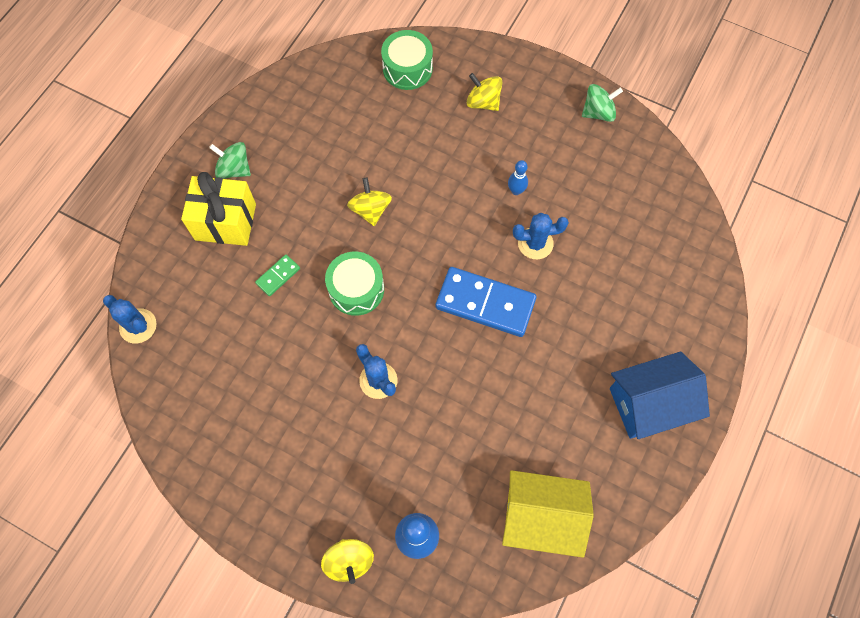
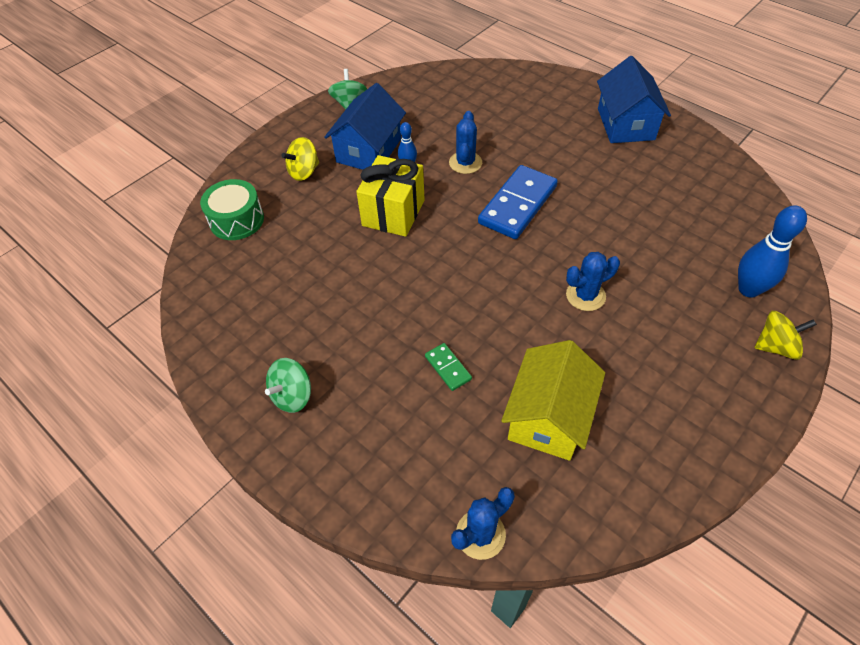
camera: 75 degrees left, 15 degrees down
(225, 222) = (361, 413): yellow gift -> yellow gift (393, 213)
(356, 289) = (481, 299): green drum -> none
(370, 210) = (392, 274): yellow spinning top -> none
(529, 150) = (369, 150): none -> blue house
(541, 517) = (724, 203): yellow house -> yellow house (548, 417)

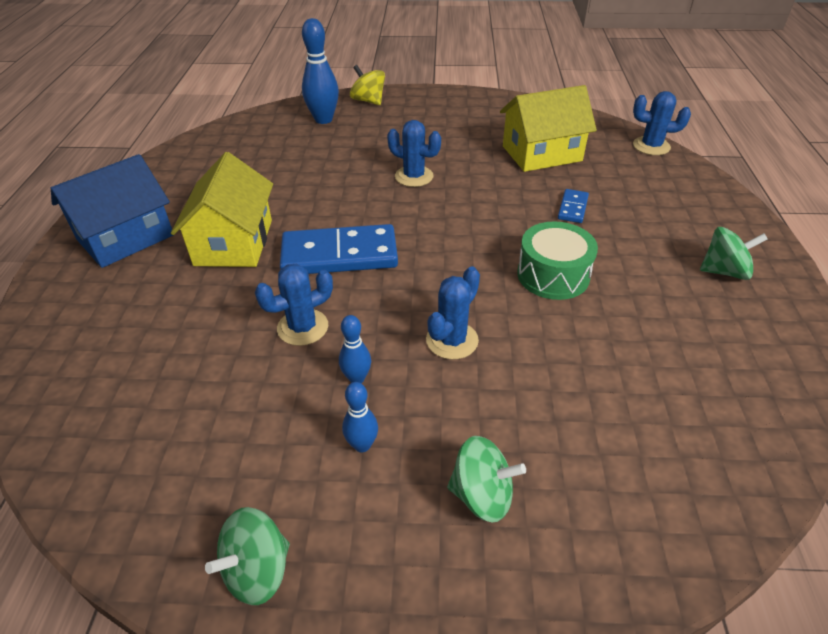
camera: 130 degrees left, 10 degrees down
(237, 220) = (652, 500): green drum -> green drum (553, 275)
(304, 172) = (482, 495): yellow spinning top -> green spinning top
(369, 150) = (362, 445): blue house -> blue bowling pin
(393, 213) = (452, 340): yellow gift -> blue cactus
(448, 368) = (573, 208): green domino -> blue domino
(577, 165) = (234, 242): none -> yellow house

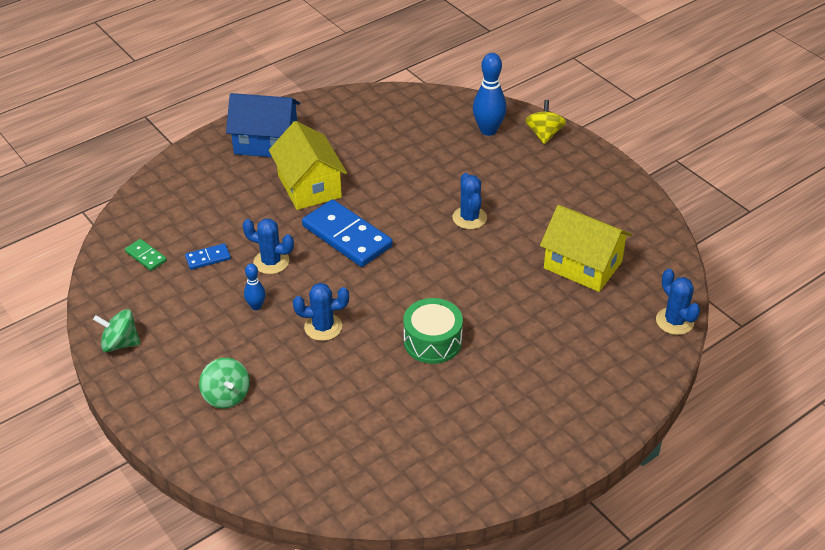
camera: 50 degrees right, 0 degrees up
(137, 438) = (146, 256): none -> green domino
(234, 242) = (309, 186): yellow house -> yellow house turned 75 degrees counterclockwise
(362, 445) = (215, 335): blue bowling pin -> none
(573, 208) = (524, 316): blue domino -> blue domino (208, 258)
(724, 271) = (532, 425): green spinning top -> none

